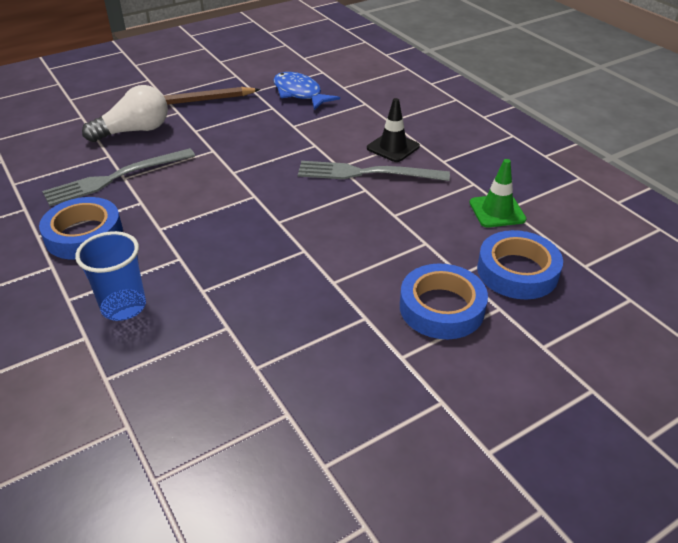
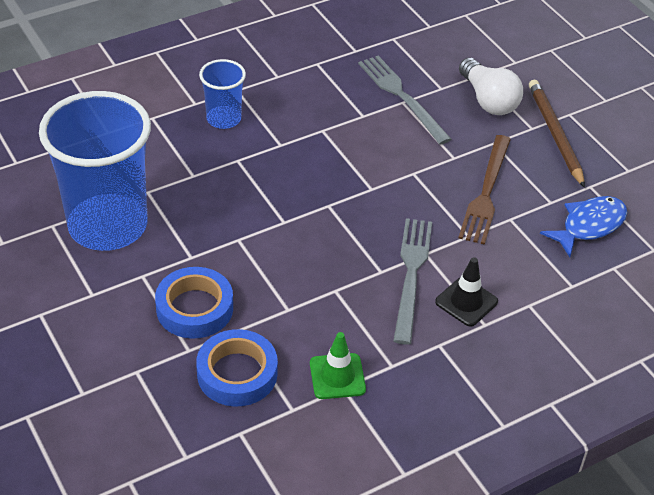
camera: 90 degrees right, 5 degrees up
(84, 235) = (316, 88): blue tape -> none
(261, 135) = (486, 192): none -> brown fork
(320, 401) = (108, 225): none -> blue cup

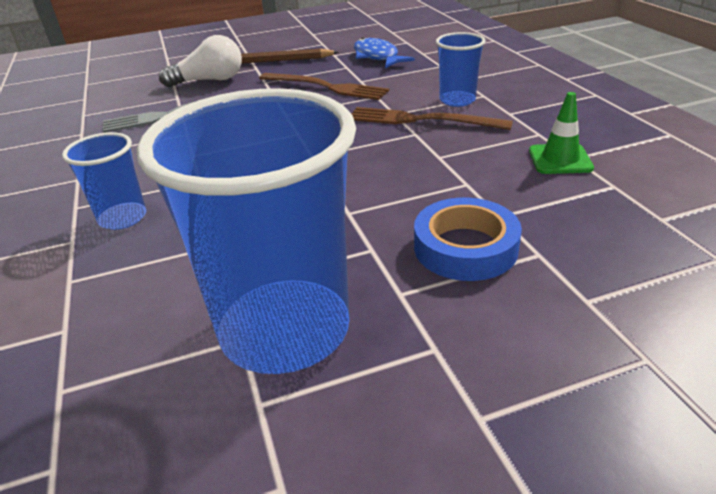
camera: 75 degrees left, 10 degrees down
(237, 373) = (571, 218): blue tape -> none
(411, 274) = (421, 120): grey fork -> brown fork
(466, 302) = (457, 100): black traffic cone -> blue cup

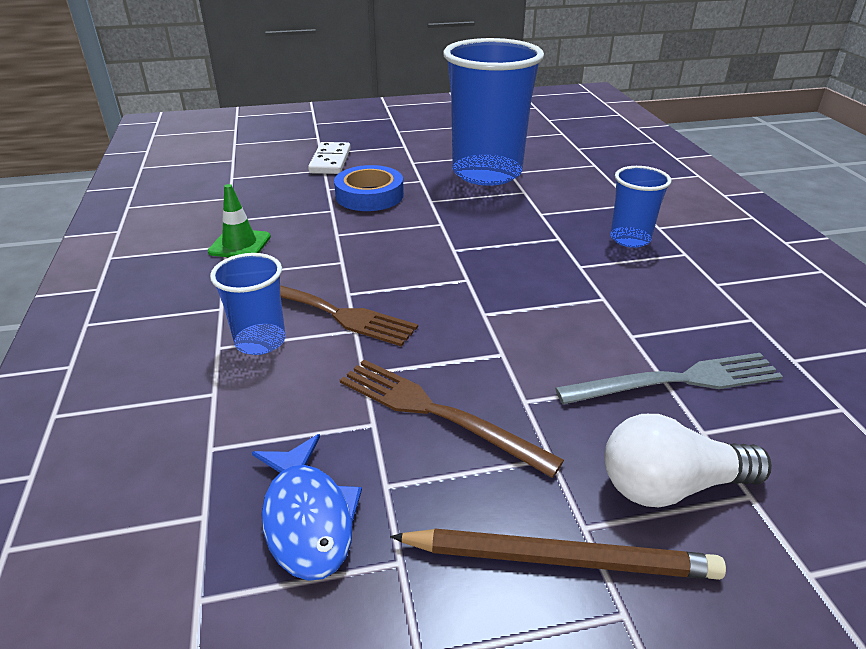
camera: 175 degrees left, 0 degrees up
(598, 328) = (330, 161): none -> white domino

